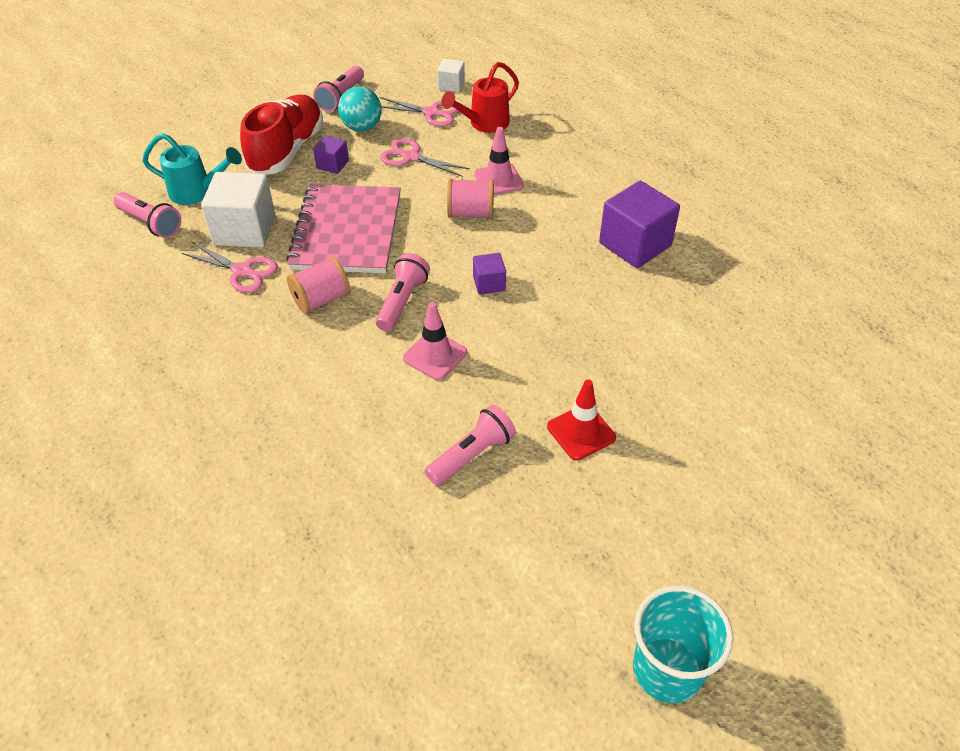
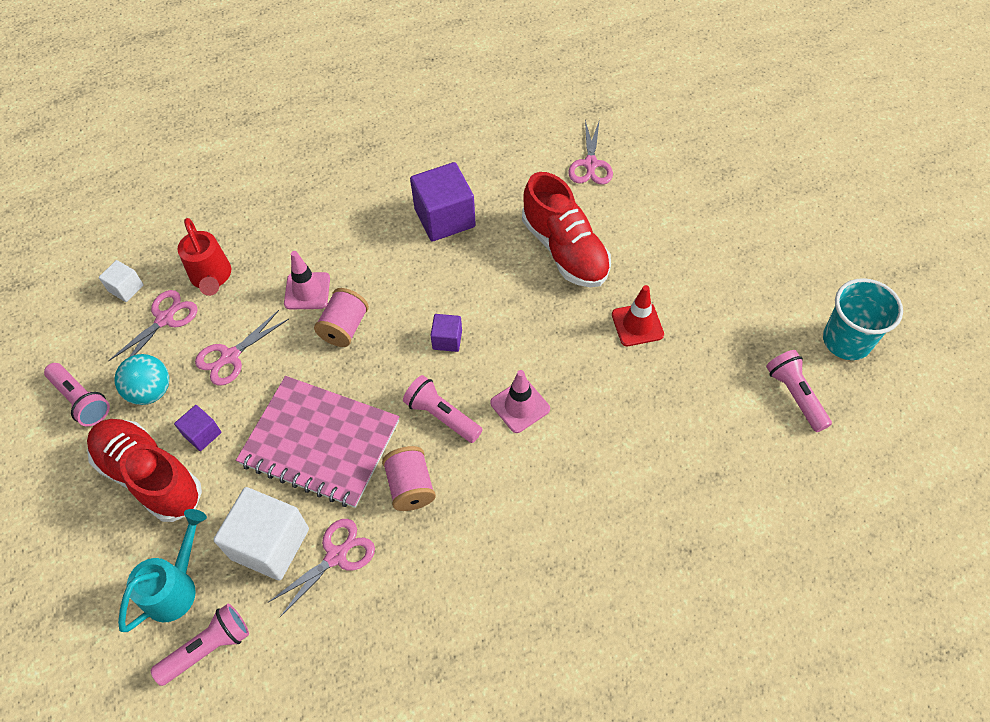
camera: 70 degrees left, 10 degrees up
(472, 455) = (638, 407): pink flashlight -> pink flashlight (795, 395)
(649, 346) = (564, 250): none -> red shoe
(786, 342) = (590, 164): none -> pink scissors

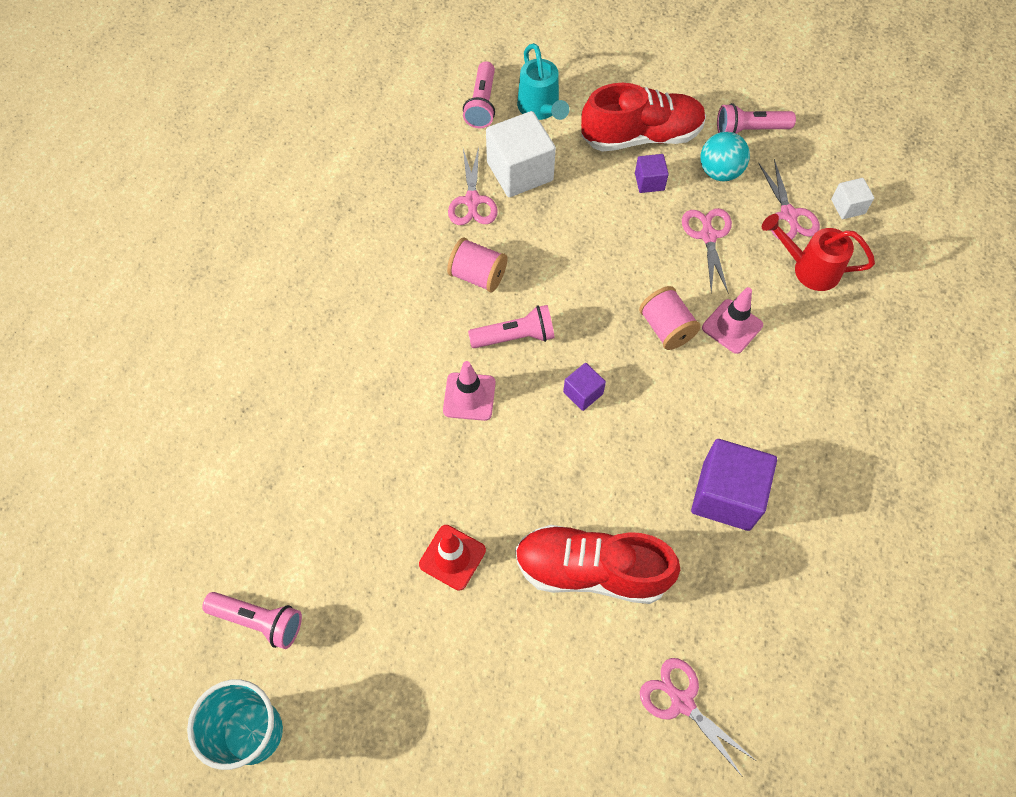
camera: 130 degrees right, 5 degrees up
(320, 443) = (570, 245): pink notebook -> none

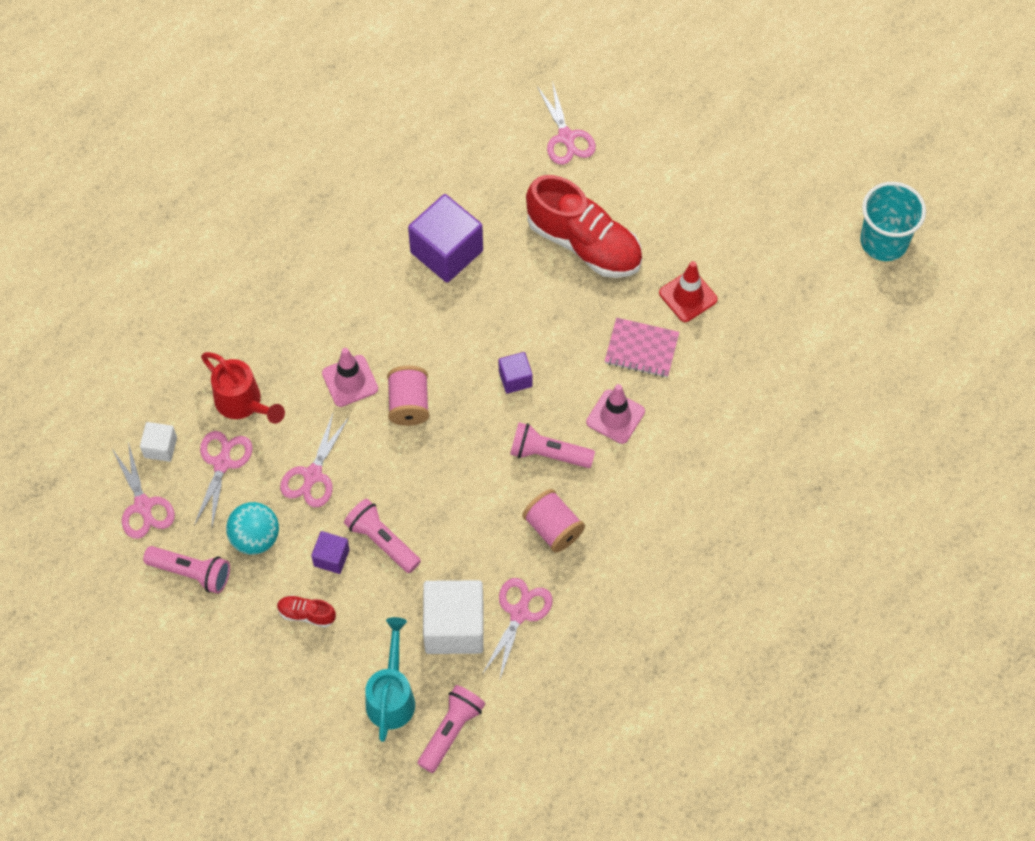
camera: 155 degrees left, 0 degrees up
(259, 620) = (857, 312): pink flashlight -> pink flashlight (382, 541)
(475, 476) = (641, 349): none -> pink notebook
(641, 136) = (307, 614): red shoe -> red shoe, size x0.42
(824, 159) = (143, 506): none -> pink scissors

